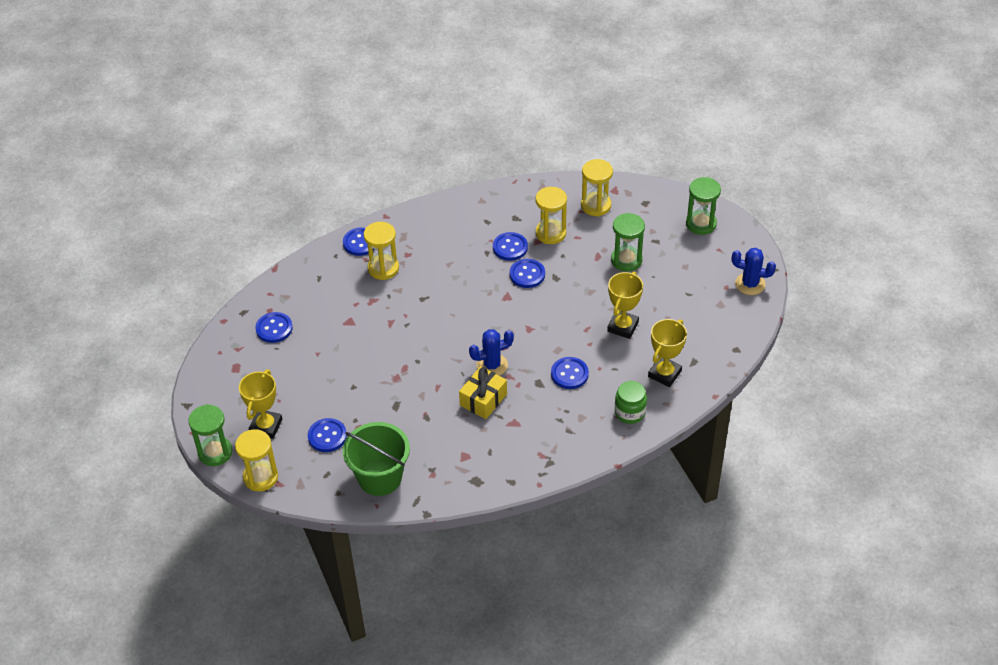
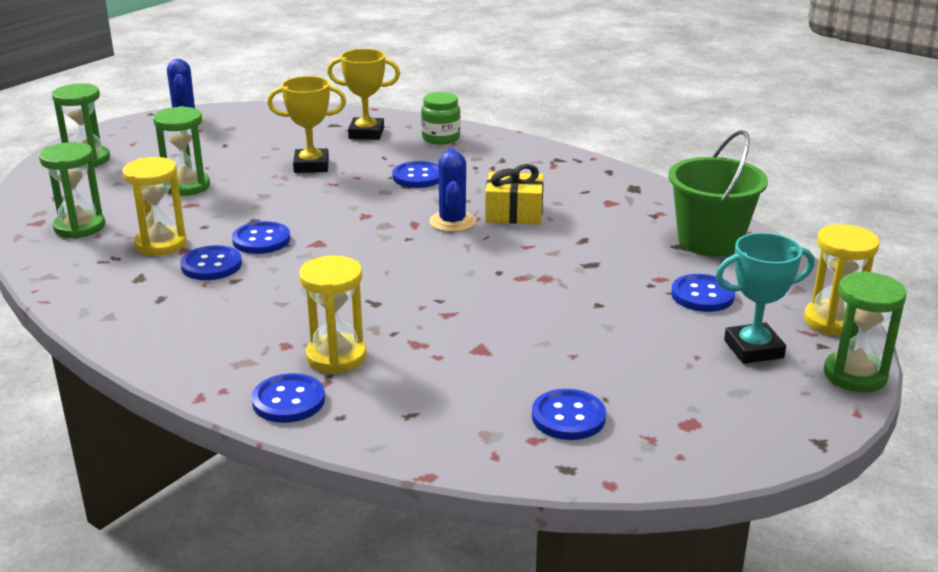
camera: 120 degrees left, 20 degrees down
(266, 426) = (753, 349): yellow trophy -> turquoise trophy
(492, 365) = (452, 222): blue cactus -> blue cactus turned 45 degrees clockwise
(596, 205) = (79, 227): yellow hourglass -> green hourglass

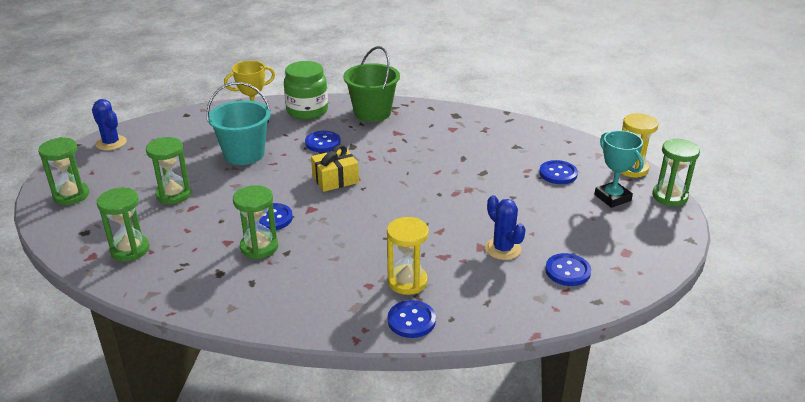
camera: 30 degrees left, 5 degrees up
(161, 244) = (206, 243): yellow hourglass -> none
(211, 265) = (259, 247): blue button -> green hourglass
(311, 166) = (244, 154): yellow trophy -> turquoise bucket
(441, 138) = (307, 111): green jar -> green jar, size x1.56
(452, 222) = (377, 168): blue cactus -> blue cactus (503, 249)
(514, 213) = (407, 152): yellow gift -> yellow gift (335, 179)
(710, 241) = (528, 138): green bucket -> green bucket (372, 112)
(753, 349) = (612, 198): turquoise trophy -> turquoise trophy turned 75 degrees counterclockwise

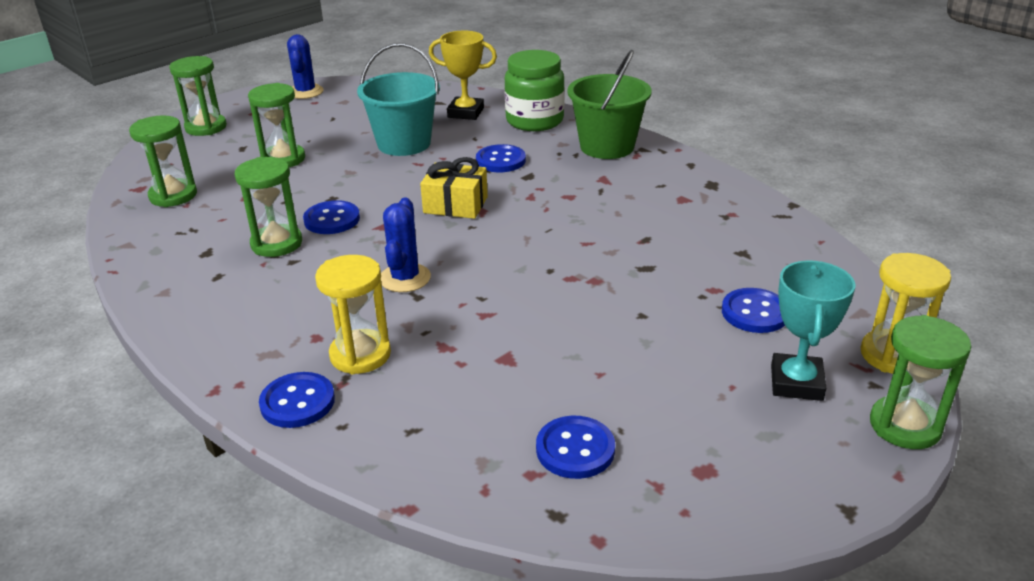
camera: 40 degrees right, 0 degrees up
(503, 249) = (530, 374): blue cactus -> blue cactus (405, 278)

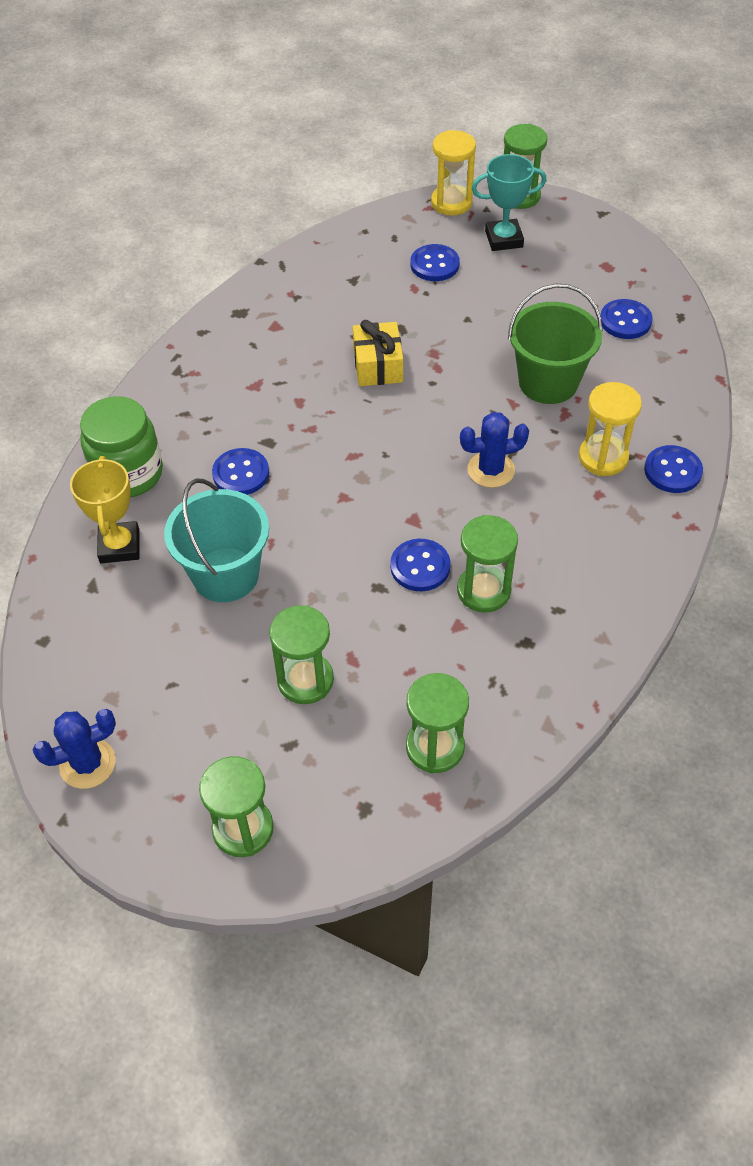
camera: 110 degrees left, 20 degrees up
(455, 205) = (350, 479): yellow gift -> yellow gift (378, 366)
(607, 146) = (180, 398): green bucket -> green bucket (548, 382)

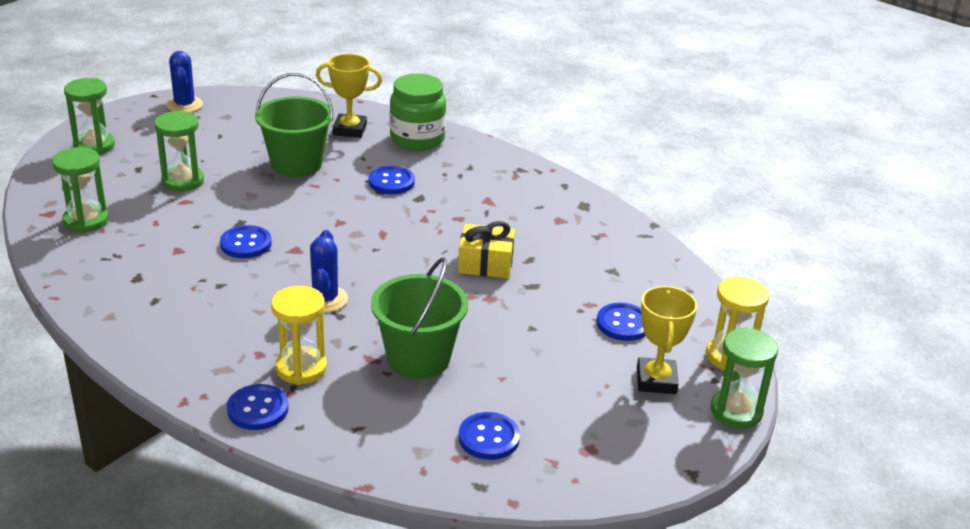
camera: 100 degrees right, 20 degrees down
(225, 575) = (296, 164): turquoise bucket -> green bucket
(483, 591) = (200, 268): green hourglass -> none
(504, 239) = (656, 380): turquoise trophy -> yellow trophy

